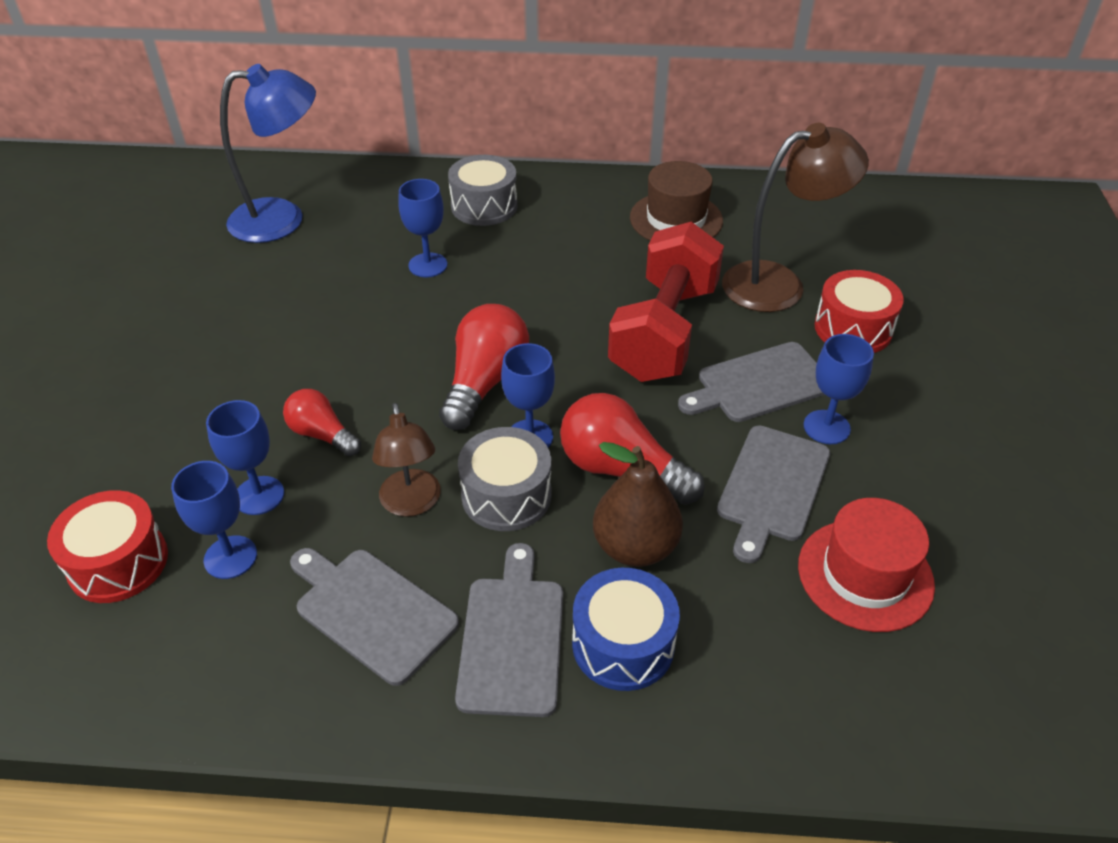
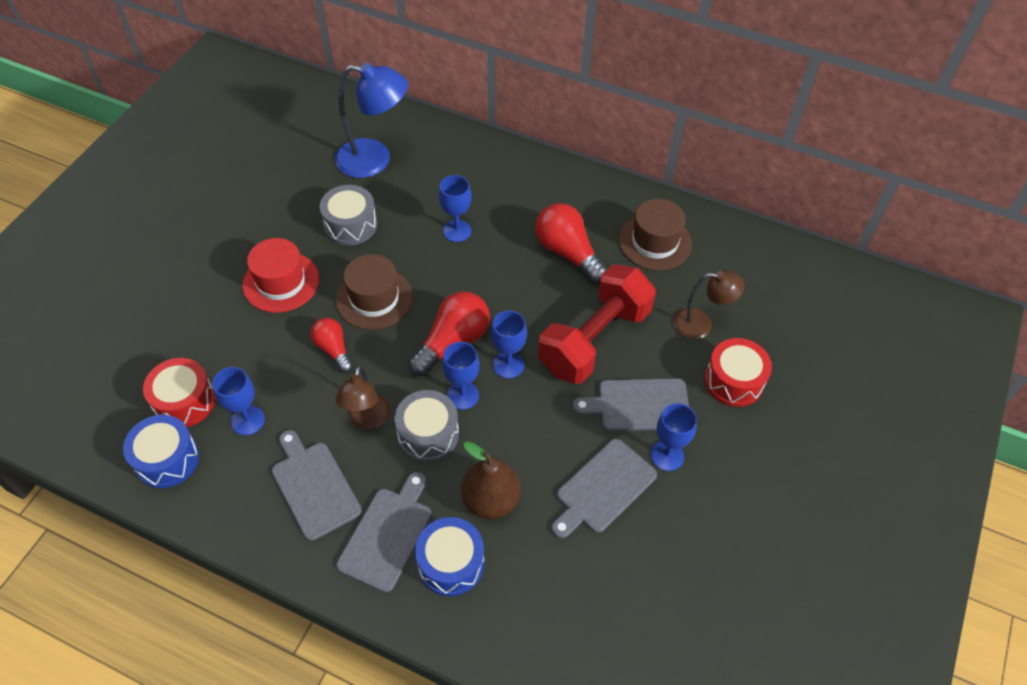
camera: 20 degrees right, 10 degrees up
(118, 649) = (167, 459): none -> blue drum
(259, 495) = (279, 382): blue goblet -> blue goblet (508, 365)
(352, 362) = (374, 298): none -> brown hat
(484, 206) = (519, 188): grey drum -> grey drum (351, 225)
(621, 469) = (510, 440): red light bulb -> red light bulb (568, 253)
(779, 283) = (701, 324): brown lamp -> brown lamp, size x0.62
(865, 575) = (629, 573): red hat -> red hat (281, 282)

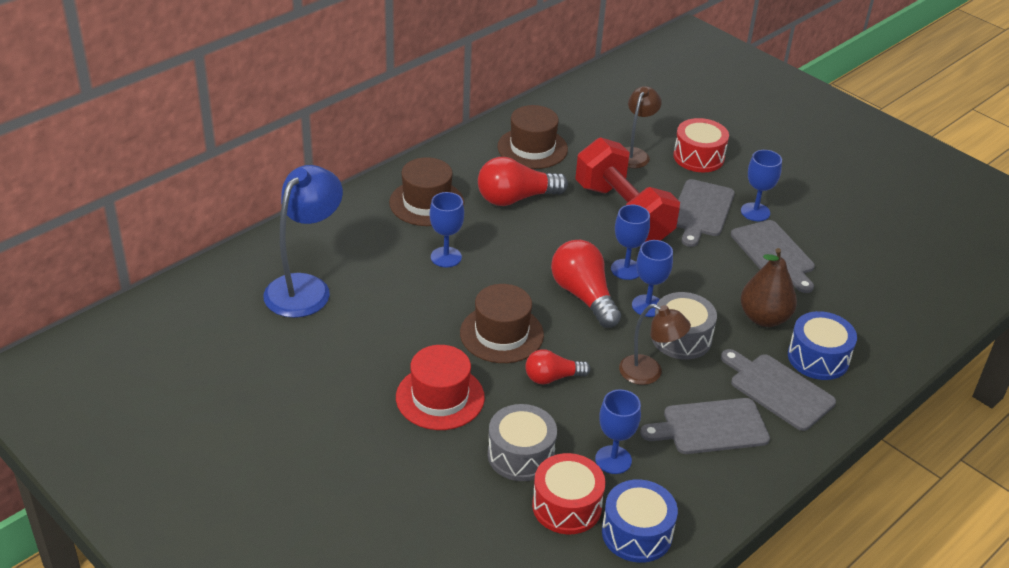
camera: 70 degrees left, 15 degrees down
(351, 225) = (390, 327): grey drum -> grey drum (521, 455)
(524, 195) = (426, 203): none -> brown hat

